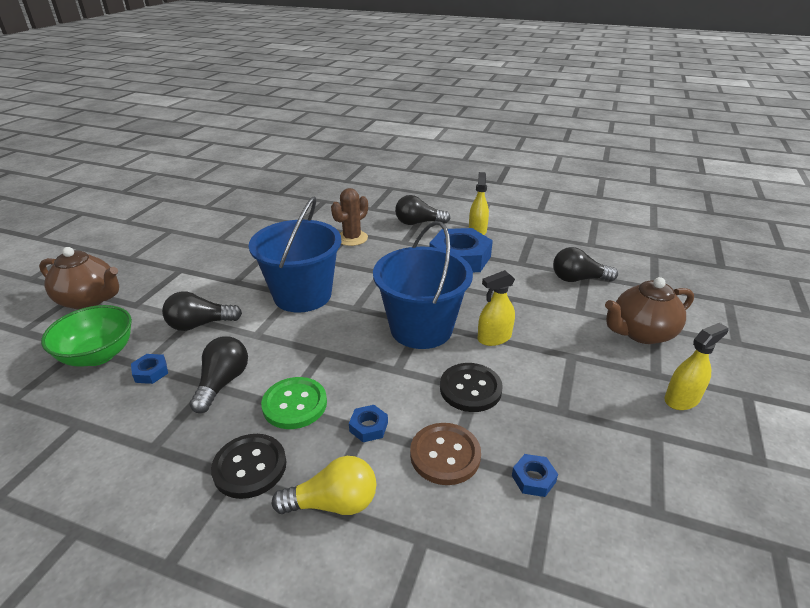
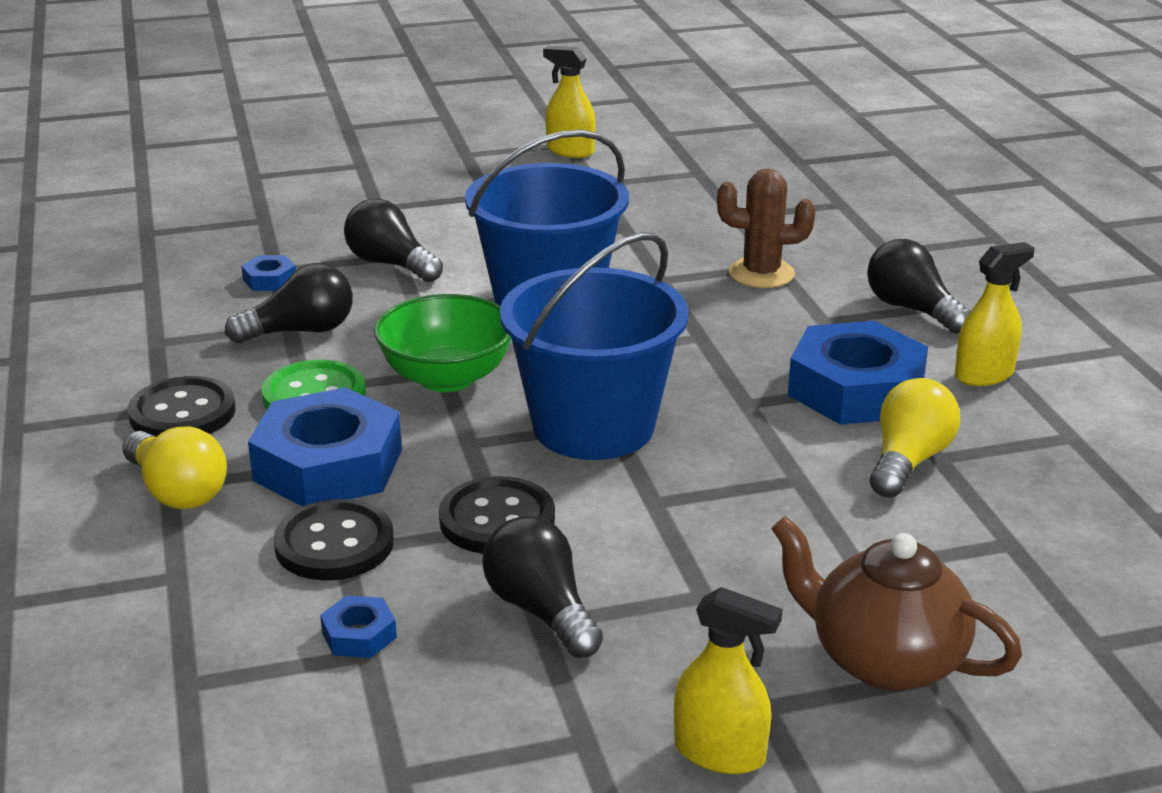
camera: 55 degrees right, 5 degrees down
(89, 300) = (351, 178): brown teapot -> none
(98, 355) = (263, 236): green bowl -> green bowl (446, 378)
(368, 427) = (328, 465): blue nut -> blue nut, size x2.33
(445, 455) = (334, 544): brown button -> black button
(494, 338) = (654, 501): yellow spray bottle -> yellow spray bottle (570, 151)
(518, 270) = (908, 461): none -> yellow light bulb
(578, 279) = (978, 537): black light bulb -> black light bulb (541, 610)

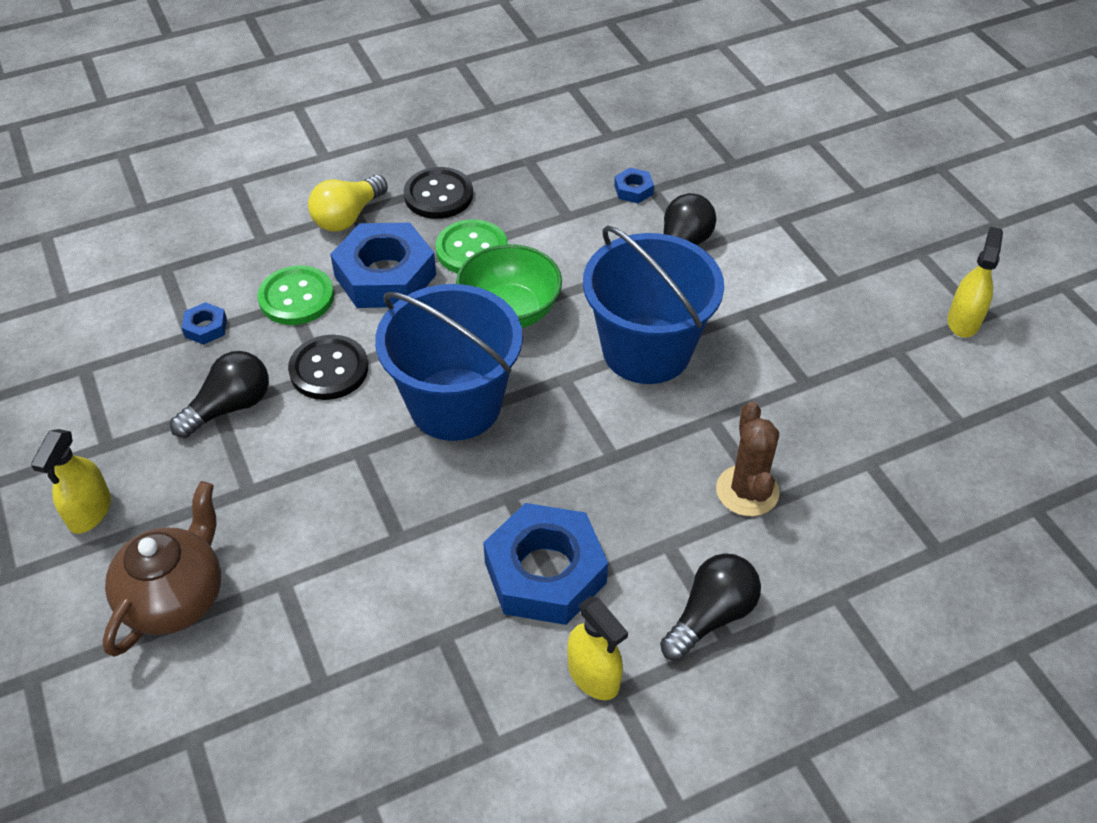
camera: 80 degrees right, 20 degrees up
(301, 331) = (560, 223): black light bulb -> none
(334, 544) = (296, 297): black button -> green button
(908, 461) = (434, 612): yellow light bulb -> none

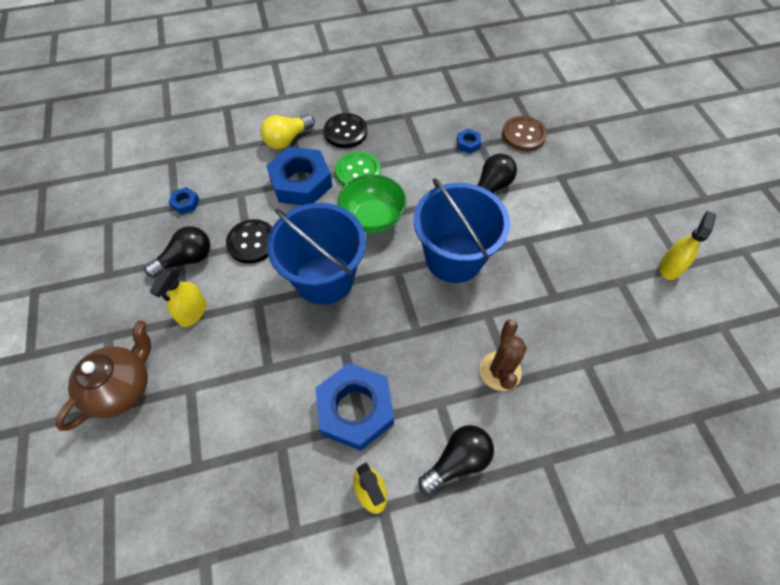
camera: 10 degrees right, 10 degrees up
(90, 511) = (87, 318): yellow spray bottle -> yellow spray bottle (193, 312)
(296, 297) = (244, 190): green button -> none
(715, 168) = (523, 135): none -> brown button

